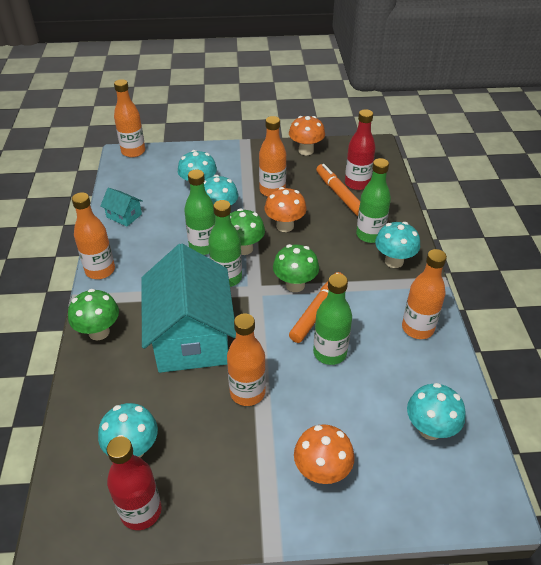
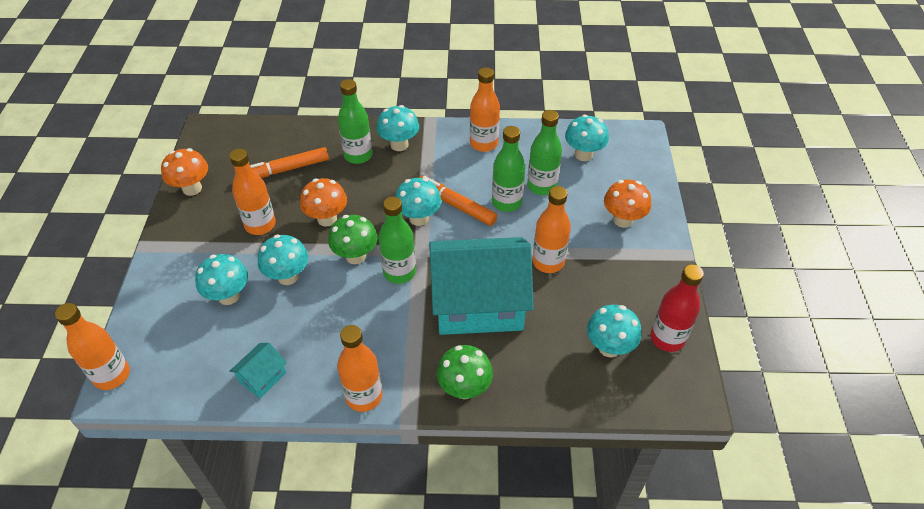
camera: 85 degrees left, 5 degrees up
(203, 247) = (344, 292): green bottle -> green bottle (541, 186)
(295, 285) = (418, 218): green mushroom -> turquoise mushroom
(357, 183) = (272, 153): red bottle -> none

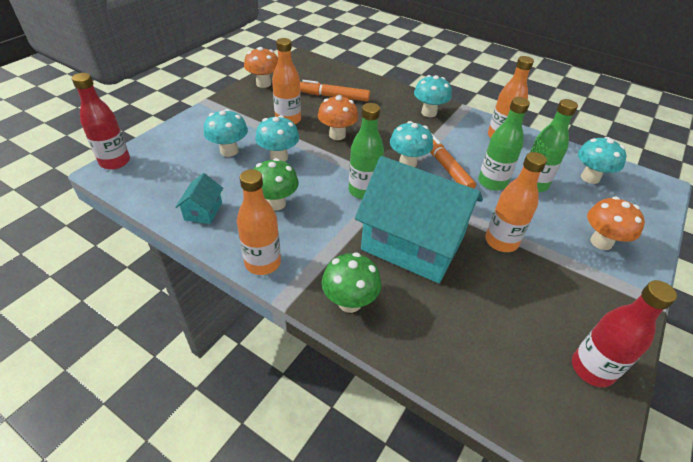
camera: 30 degrees right, 5 degrees down
(112, 375) = (115, 162): orange bottle -> red bottle
(262, 377) = (203, 211): turquoise house -> turquoise house turned 60 degrees counterclockwise
(355, 256) = (338, 166): green mushroom -> green mushroom (275, 203)
(358, 155) = (392, 107): green bottle -> none
(609, 347) = (518, 343): turquoise mushroom -> none

